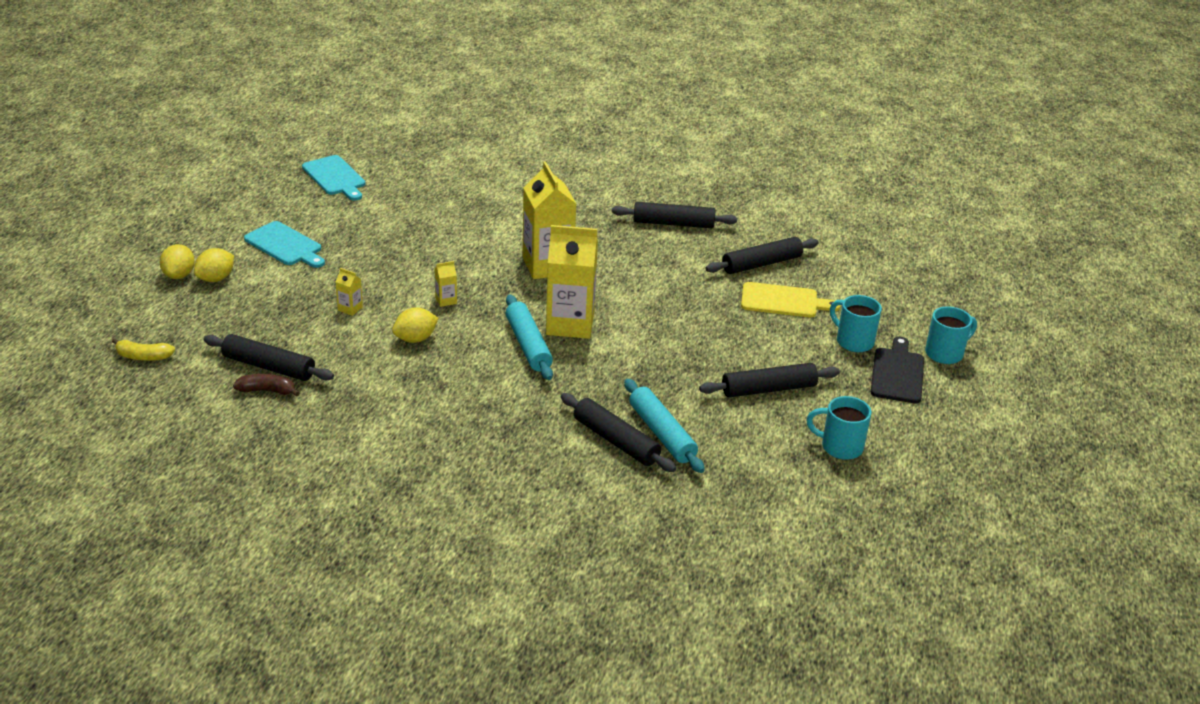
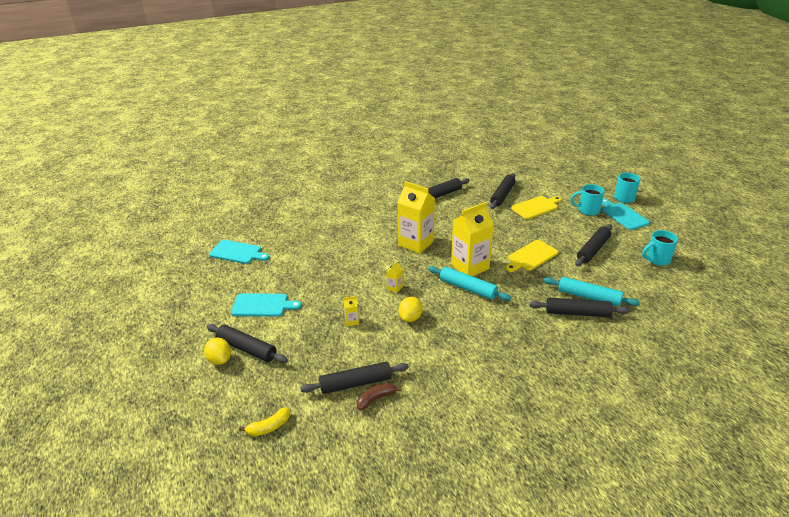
camera: 35 degrees left, 0 degrees up
(216, 278) = (247, 348): yellow lemon -> black rolling pin
(668, 353) = (531, 256): none -> yellow cutting board
(897, 373) = (623, 215): black cutting board -> turquoise cutting board

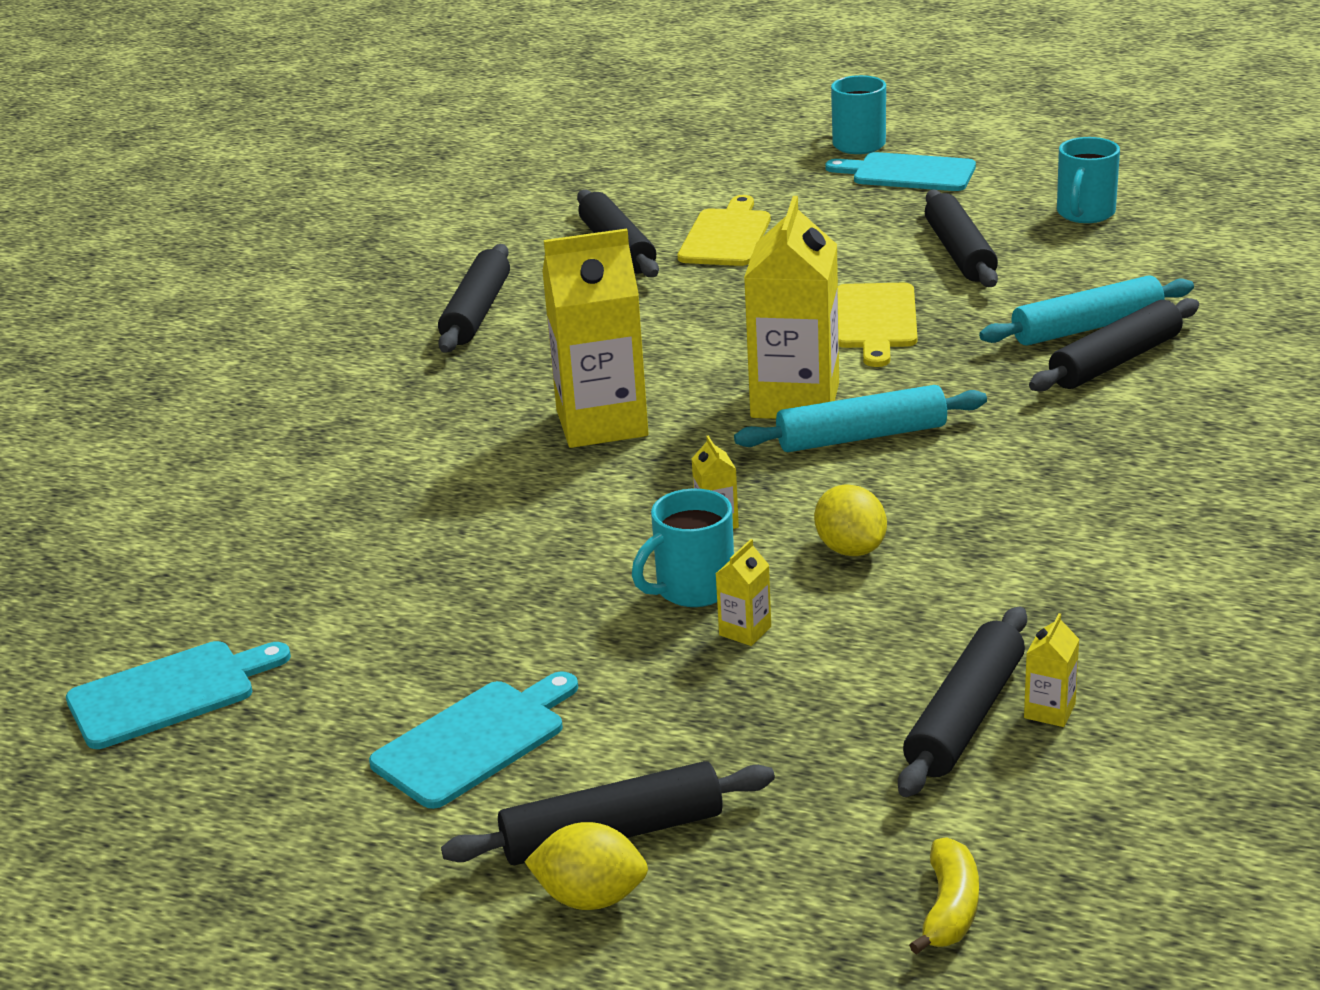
camera: 45 degrees left, 5 degrees down
(376, 399) = (1049, 711): brown banana -> yellow carton
(587, 210) = (832, 195): turquoise mug -> turquoise mug (692, 589)

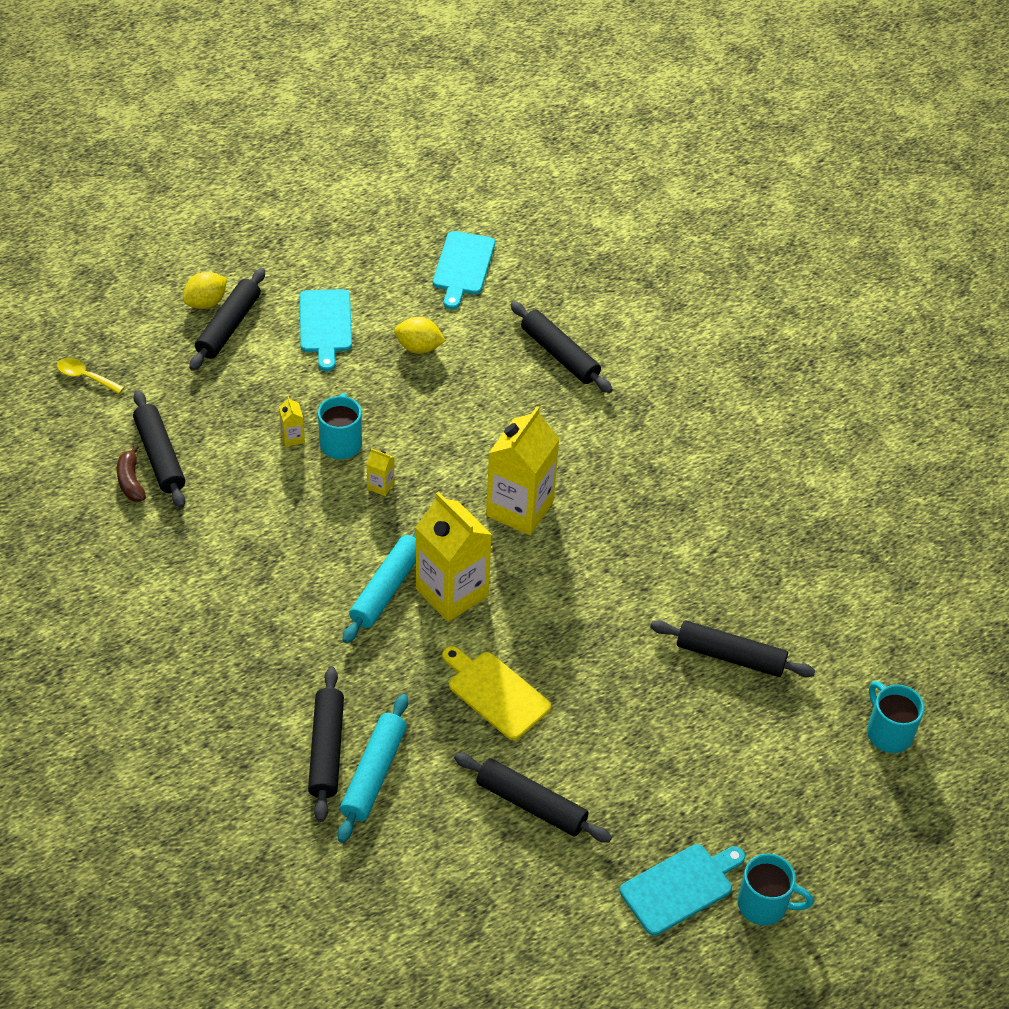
camera: 125 degrees right, 20 degrees up
(476, 312) = (710, 542): black rolling pin -> black rolling pin (560, 354)
(726, 236) = (688, 717): yellow cutting board -> none
(850, 549) = (304, 511): yellow lemon -> yellow lemon (419, 347)
(950, 909) = (85, 377): yellow banana -> yellow spoon
(1049, 711) = (130, 481): yellow carton -> brown banana
(1085, 214) = (507, 918): turquoise mug -> turquoise mug (888, 732)

